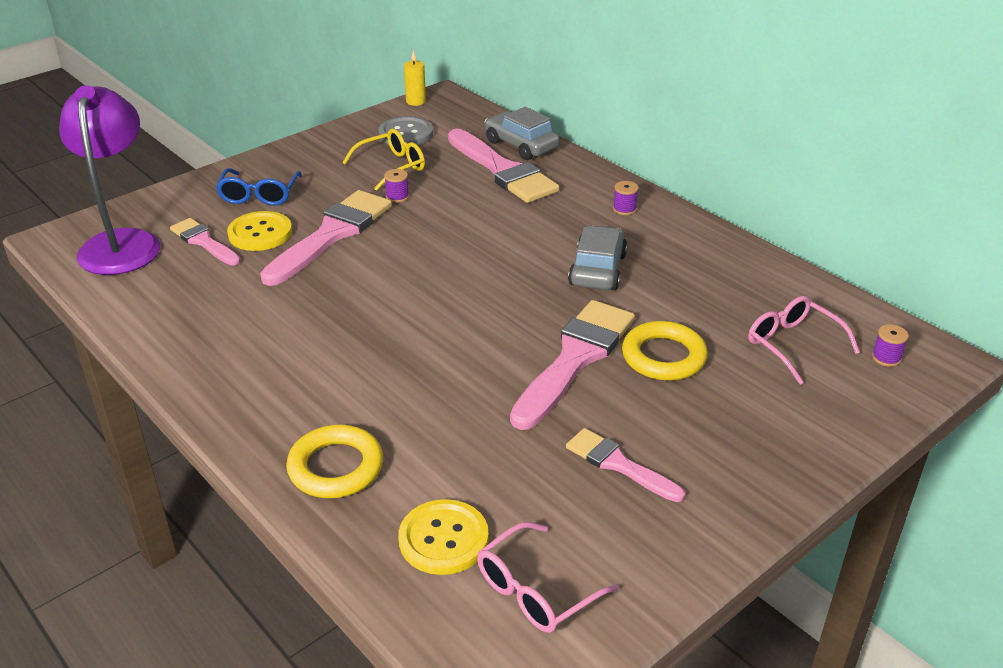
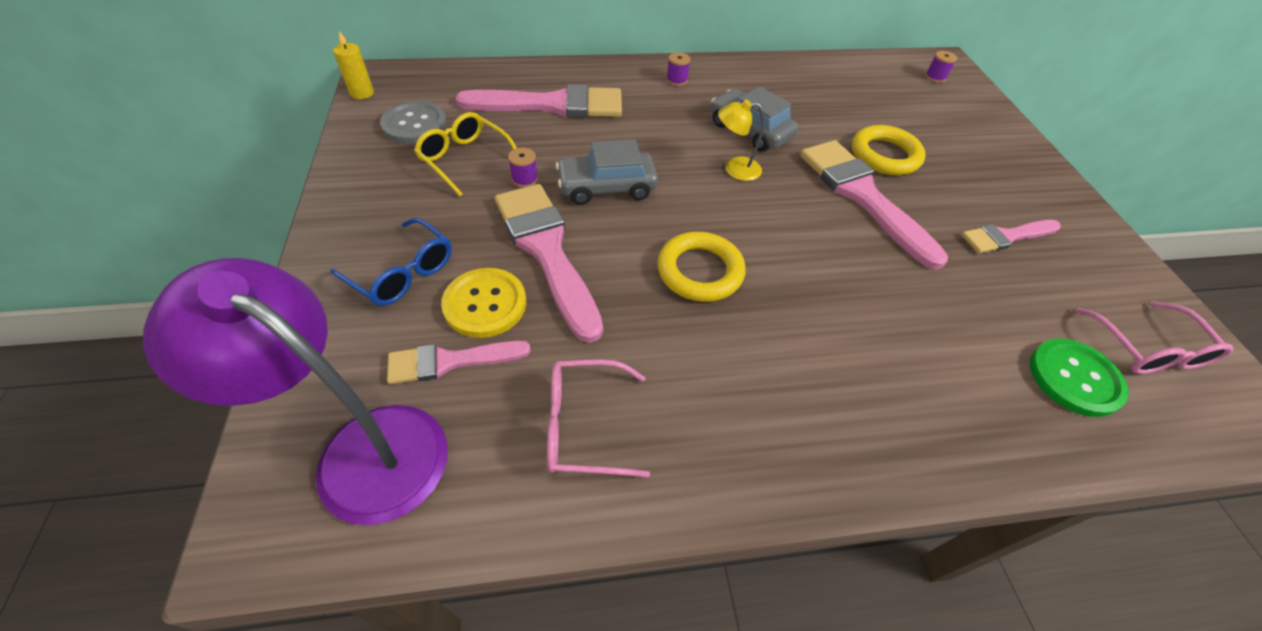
camera: 60 degrees left, 15 degrees up
(336, 467) = (950, 413): yellow ring -> yellow ring (700, 271)
(391, 167) = (465, 159): yellow glasses -> yellow glasses turned 45 degrees counterclockwise
(443, 539) = (1074, 378): yellow button -> green button
(521, 145) = (522, 78): grey car -> grey car (606, 187)
(528, 279) = (735, 169): none -> yellow lamp
(793, 345) = (902, 100): pink glasses -> pink glasses (584, 425)

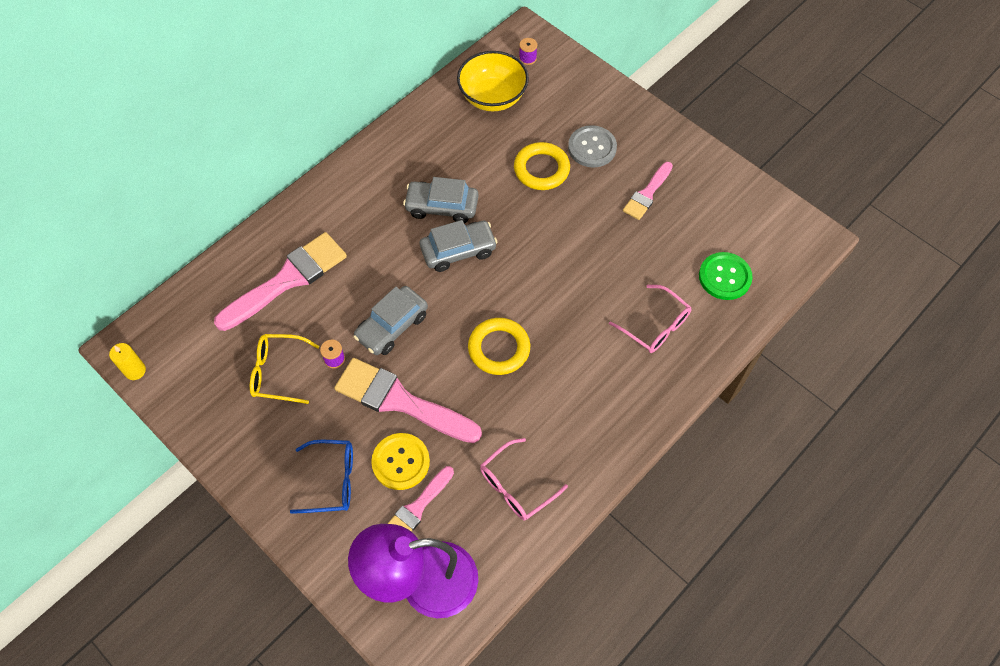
camera: 35 degrees left, 10 degrees up
(414, 124) = (209, 369): grey button -> grey button (592, 147)
(676, 80) = (353, 190): purple spool -> none
(735, 169) = (458, 250): yellow lamp -> grey car
(862, 196) = (550, 218): pink brush -> none
(874, 85) = (493, 97): none -> yellow bowl
(1147, 349) = (750, 230): pink glasses -> pink glasses (655, 326)

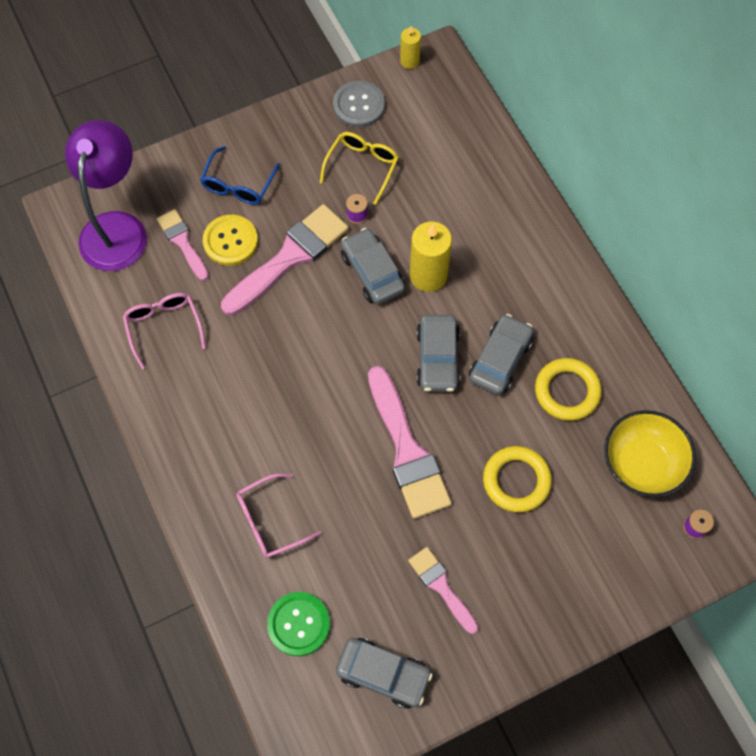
camera: 110 degrees right, 5 degrees up
(287, 279) = (461, 196): pink brush -> pink brush (407, 450)
(380, 281) = (428, 275): none -> yellow candle
(499, 348) = (308, 359): yellow ring -> yellow ring (567, 391)
(592, 147) = (529, 550): grey button -> grey button (359, 105)
(729, 211) = (383, 674): none -> grey car

